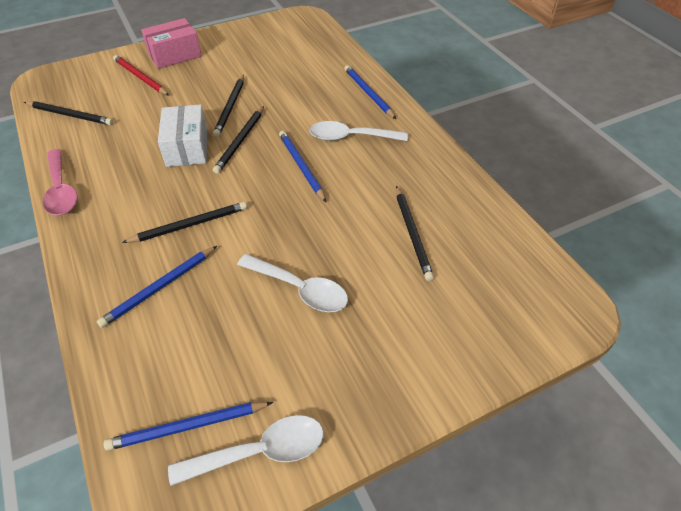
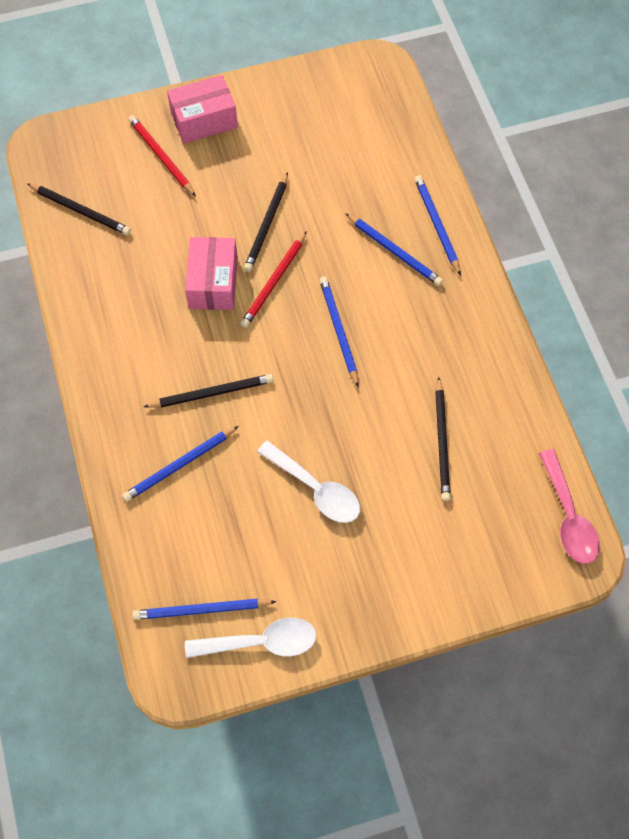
camera: 10 degrees right, 15 degrees up
(61, 190) = (78, 325): pink spoon -> pink spoon (568, 516)
(187, 147) = (213, 283): white box -> pink box
(240, 141) = (274, 282): black pencil -> red pencil
(338, 112) = (394, 251): none -> blue pencil
(350, 137) = (402, 295): white spoon -> none

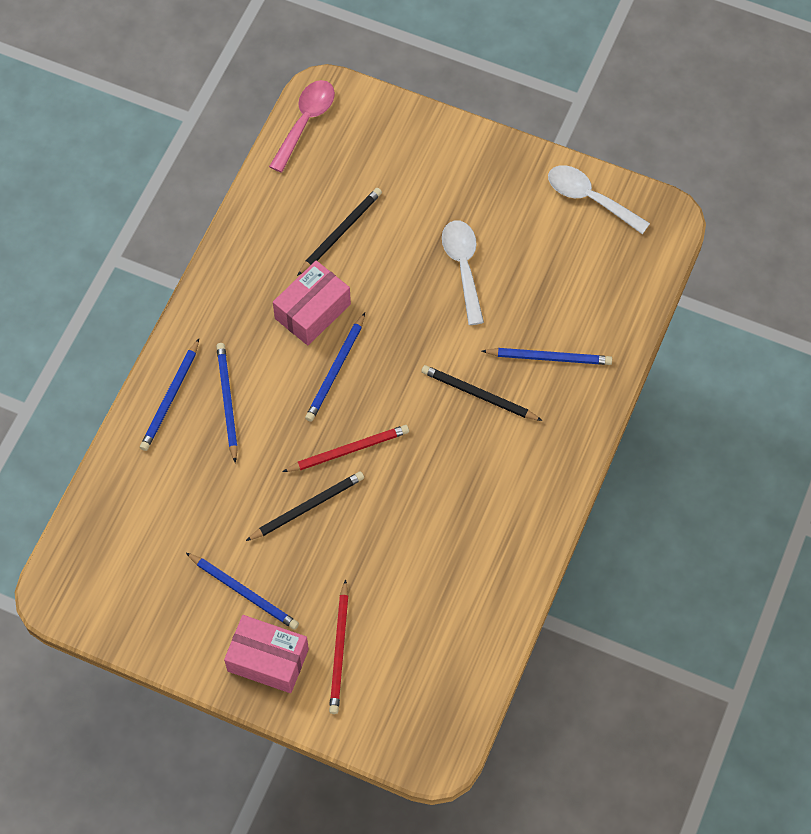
camera: 140 degrees left, 0 degrees up
(81, 211) = (456, 648): black pencil -> none
(201, 610) = (614, 247): blue pencil -> blue pencil (244, 592)
(213, 283) = (398, 488): pink box -> pink box (312, 311)

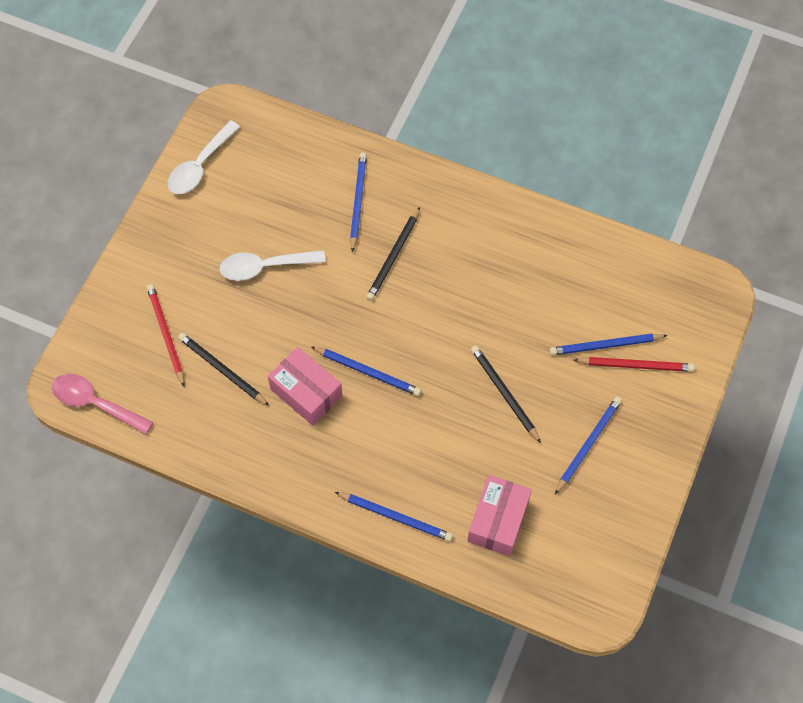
camera: 90 degrees left, 0 degrees up
(227, 401) = (400, 465): blue pencil -> blue pencil (605, 346)
(268, 660) = (649, 422): pink box -> pink box (498, 521)
(348, 450) = (448, 360): red pencil -> red pencil (166, 334)

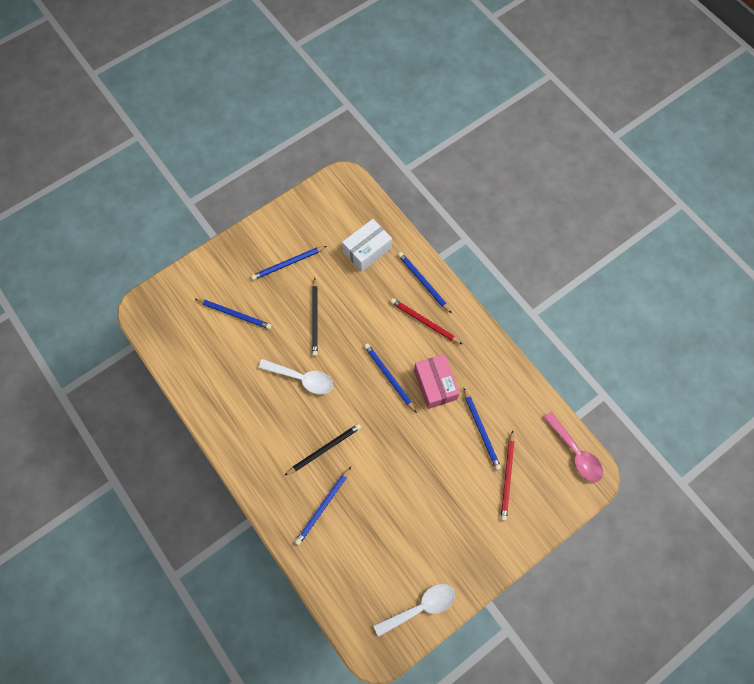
camera: 150 degrees left, 5 degrees up
(222, 370) = (481, 430): black pencil -> blue pencil
(265, 267) = (415, 491): white spoon -> white spoon (302, 378)
(498, 521) = (367, 250): pink box -> white box
(635, 365) = (226, 293): red pencil -> red pencil (424, 322)

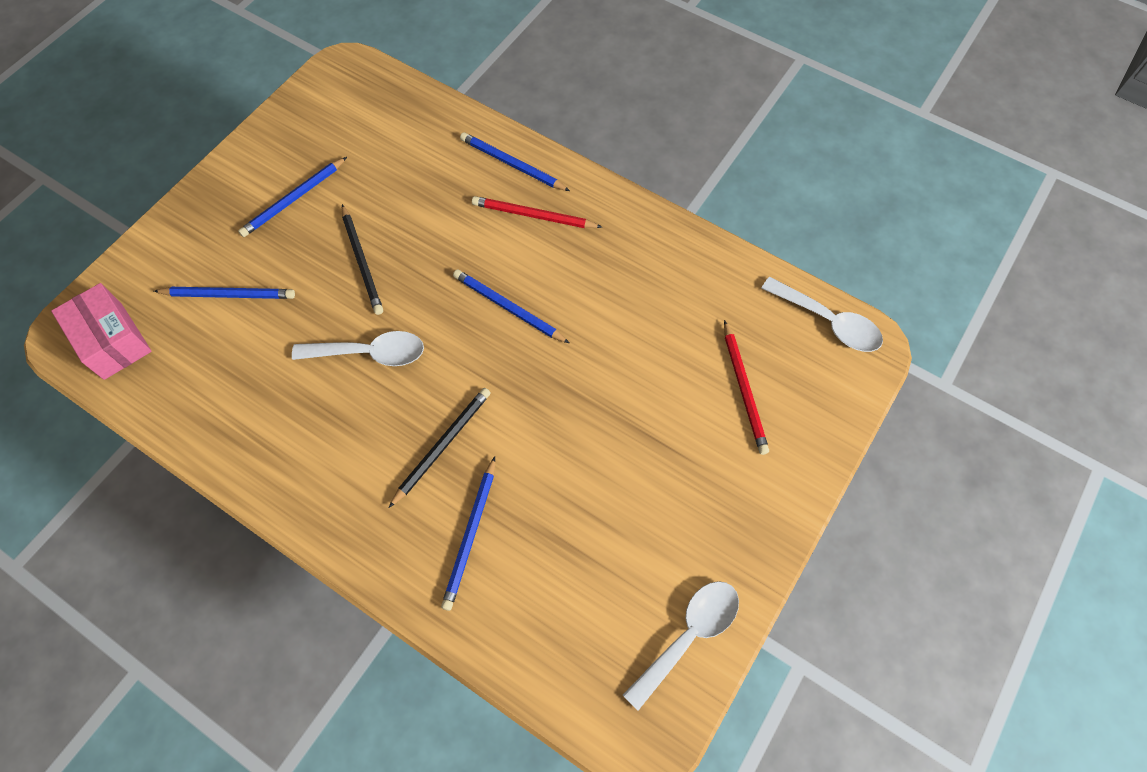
camera: 20 degrees left, 5 degrees down
(367, 250) = (411, 147): white box -> none
(435, 385) = (583, 296): pink box -> pink box (112, 341)
(481, 430) = (678, 336): blue pencil -> none
(575, 452) = (828, 322): pink spoon -> white spoon

